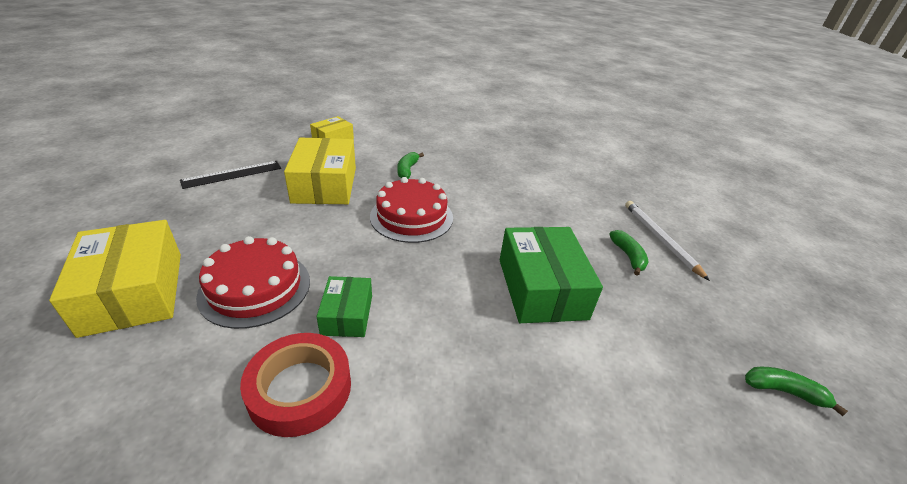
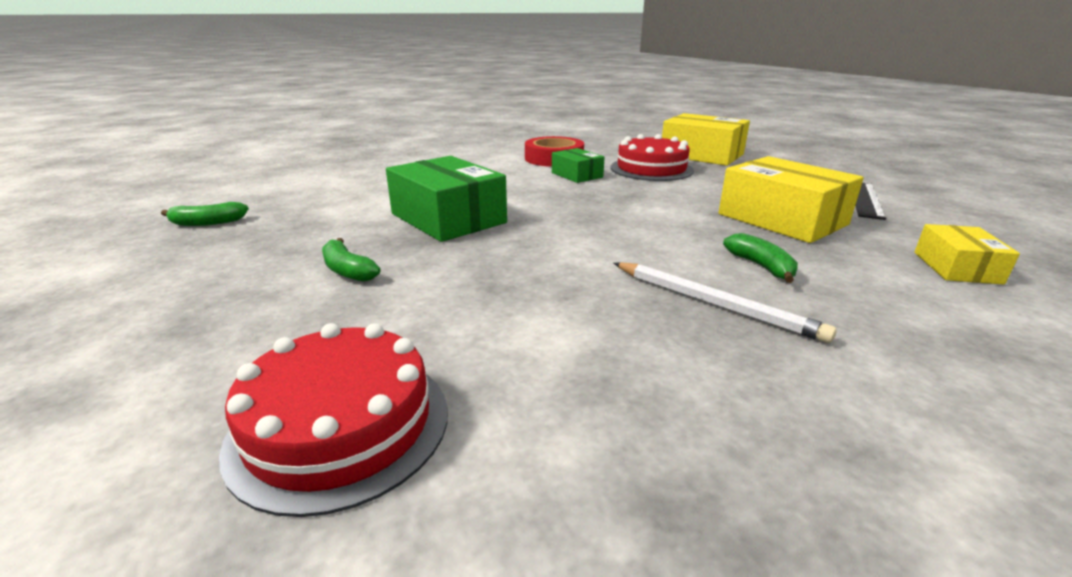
camera: 150 degrees right, 10 degrees down
(411, 217) = (643, 225): red cake -> red cake (340, 425)
(660, 239) = (283, 310): white pencil -> white pencil (714, 303)

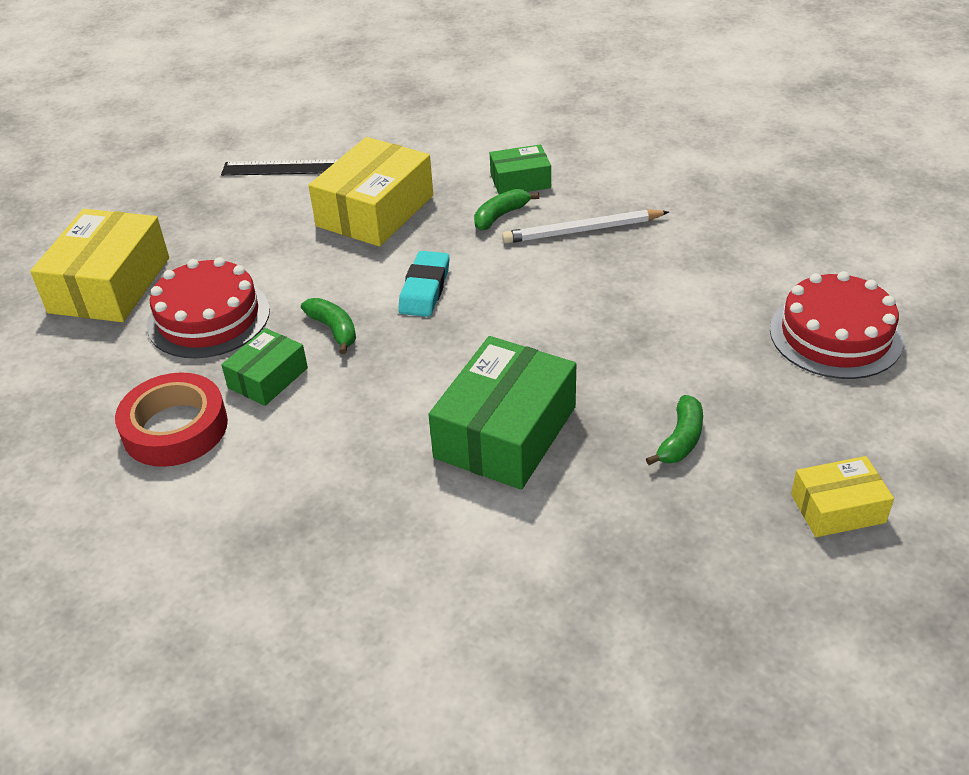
camera: 110 degrees left, 15 degrees up
(207, 223) = (670, 667): green banana -> green banana (334, 330)
(643, 220) = (425, 289): none -> turquoise eraser
(714, 303) = (582, 231): white pencil -> white pencil turned 120 degrees counterclockwise
(847, 291) = (520, 181): none -> green box
(956, 267) = (445, 139): yellow box -> yellow box (837, 508)

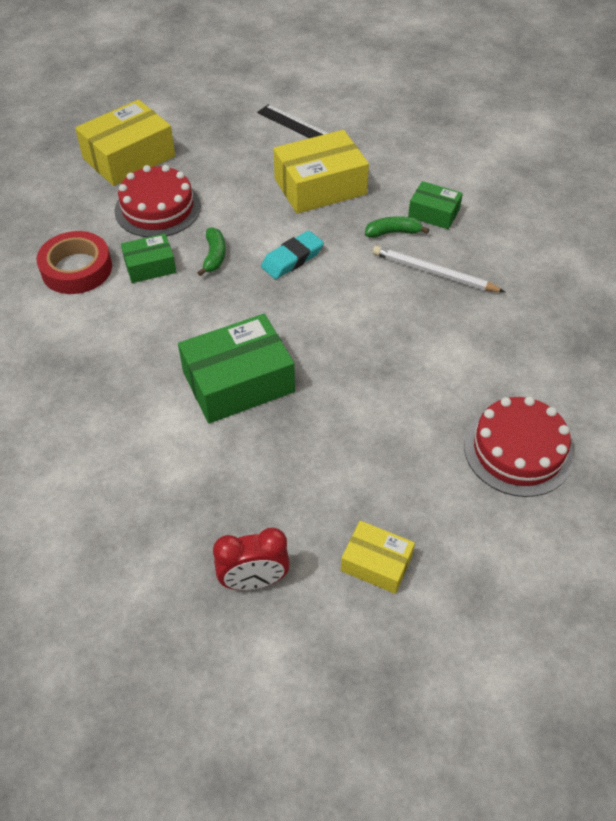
camera: 35 degrees right, 10 degrees up
(680, 440) = (332, 454): green banana -> none
(748, 605) = (254, 581): none -> red clock

